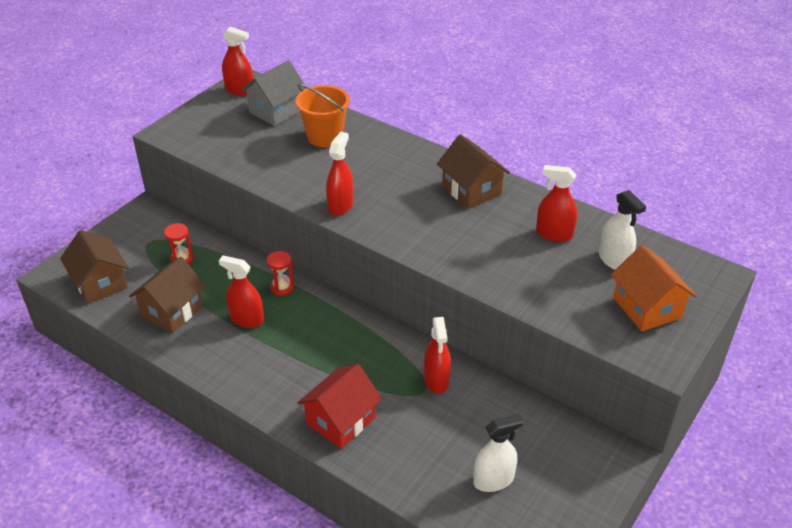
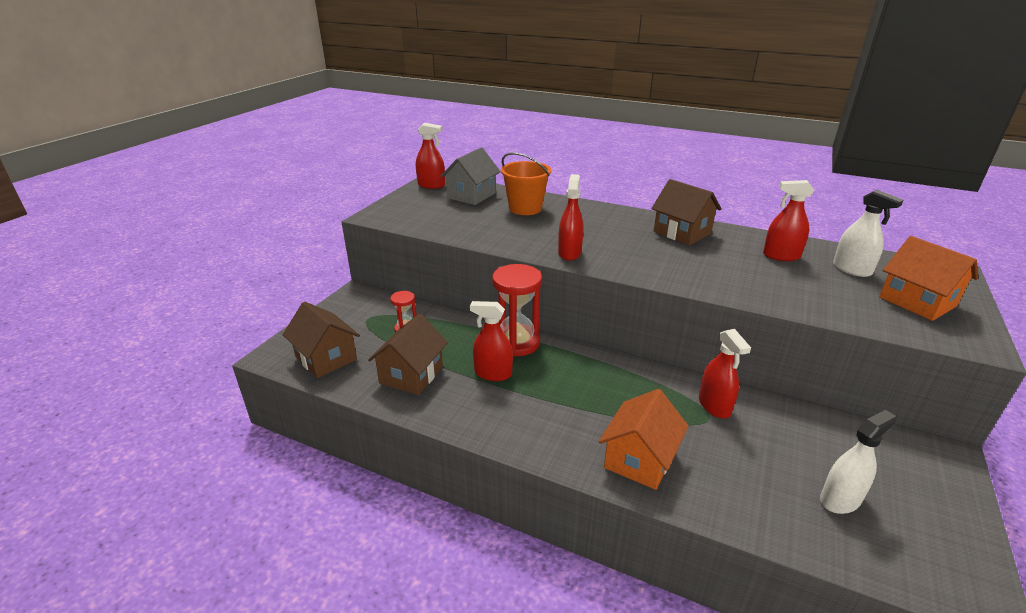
camera: 10 degrees left, 10 degrees down
(282, 288) = (516, 342): red hourglass -> red hourglass, size x1.94
(341, 420) = (639, 459): red house -> orange house

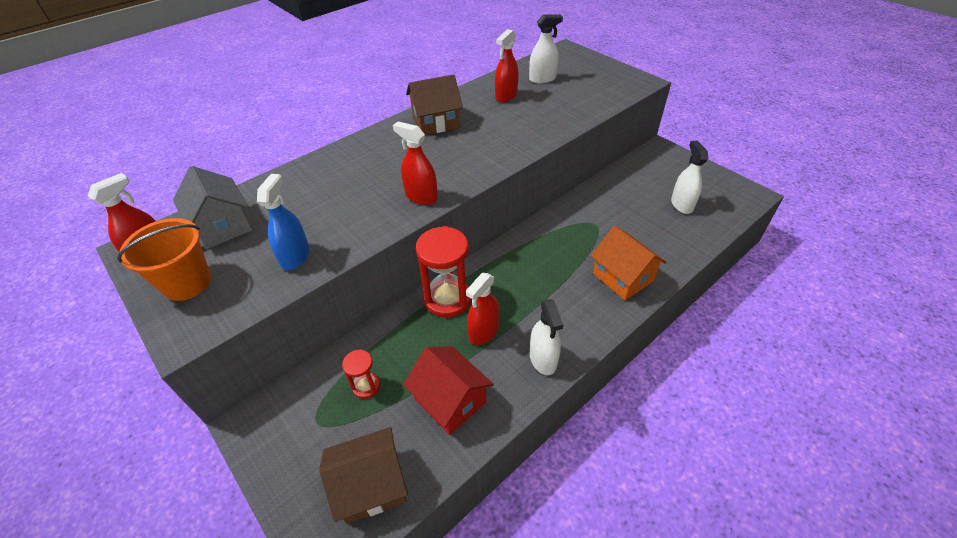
camera: 65 degrees left, 15 degrees up
(411, 375) = (450, 400): brown house -> red house
(461, 226) = (295, 256): none -> blue spray bottle
(483, 419) = (543, 359): none -> white spray bottle
(525, 208) = (301, 195): orange bucket -> orange bucket (187, 283)
(714, 406) = (585, 216): red spray bottle -> none
(917, 301) = (592, 77): orange house -> none

